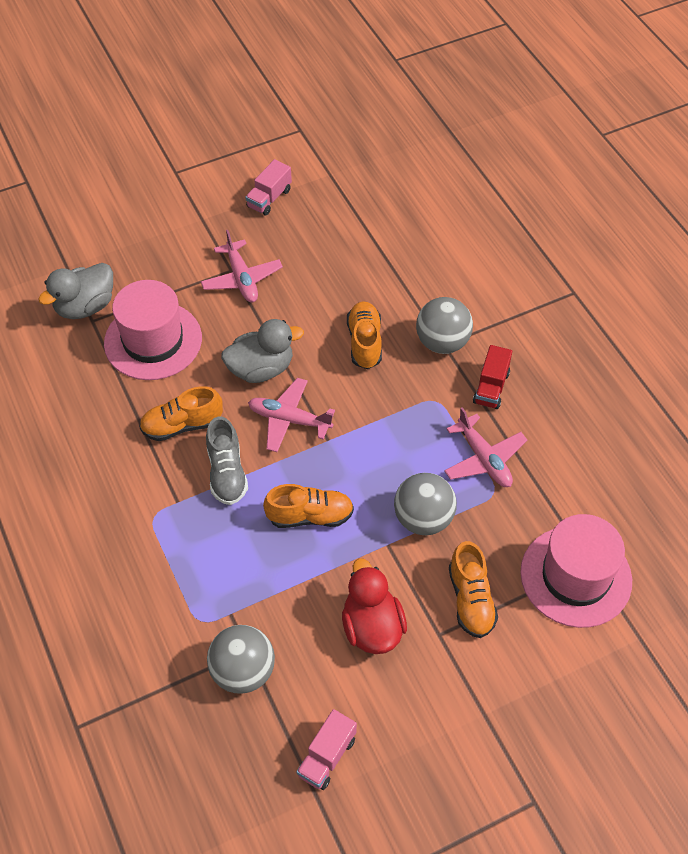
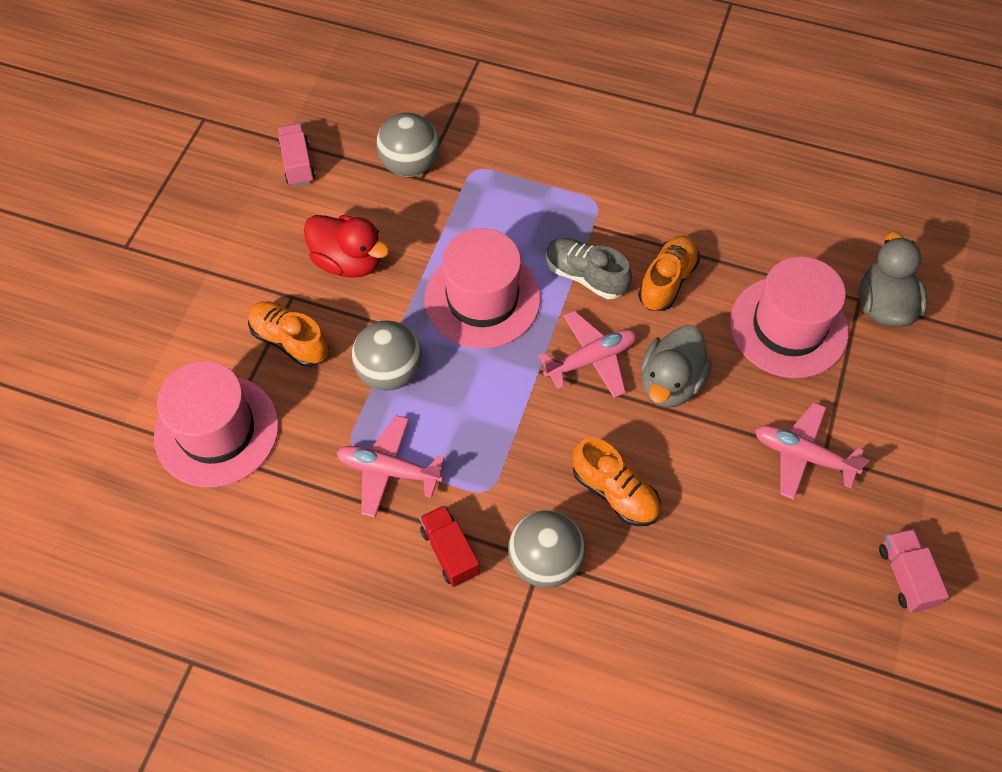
camera: 135 degrees right, 5 degrees up
(310, 516) = (482, 299): orange shoe -> pink hat

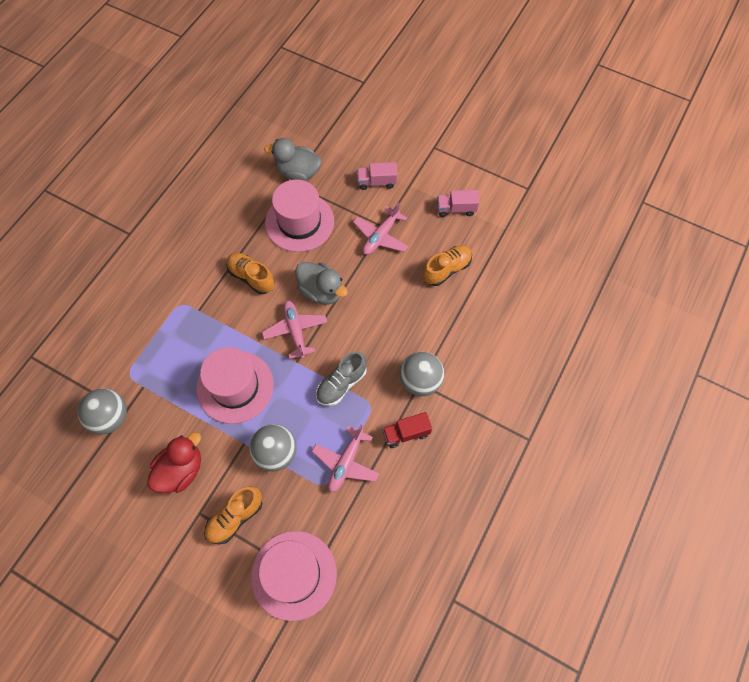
camera: 80 degrees left, 5 degrees up
(298, 164) = (82, 498): pink truck -> pink truck (377, 182)
(585, 276) = (235, 322): grey shoe -> grey shoe (341, 384)
(615, 492) = (385, 335): orange shoe -> orange shoe (447, 269)

